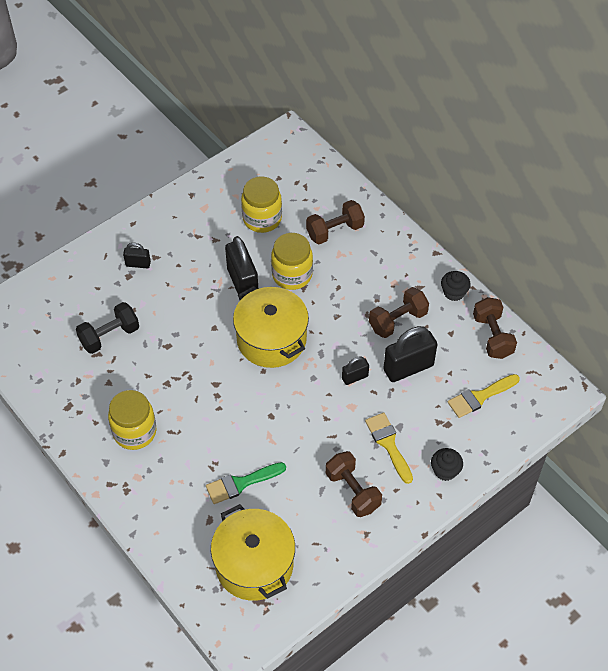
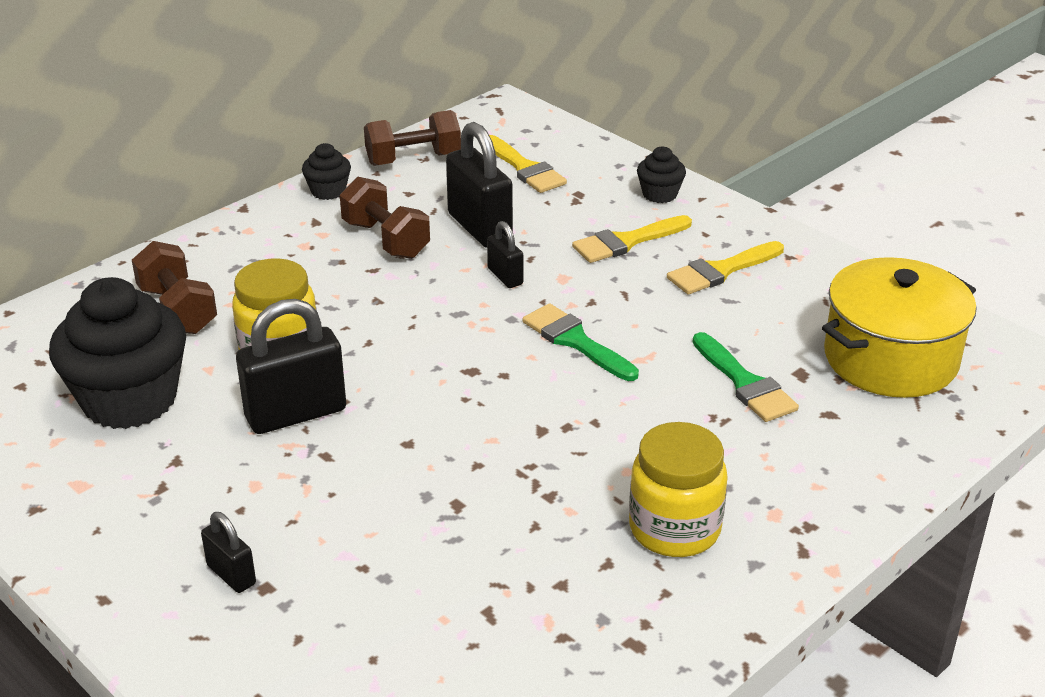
camera: 95 degrees left, 20 degrees down
(109, 336) = (437, 598): black dumbbell -> none
(138, 264) = (231, 575): black padlock -> black padlock turned 45 degrees counterclockwise
(262, 219) = (129, 400): yellow jar -> black cupcake
(271, 339) = (432, 369): yellow pot -> none
(288, 406) = (575, 341): none -> green brush
(352, 491) = (721, 271): brown dumbbell -> yellow brush

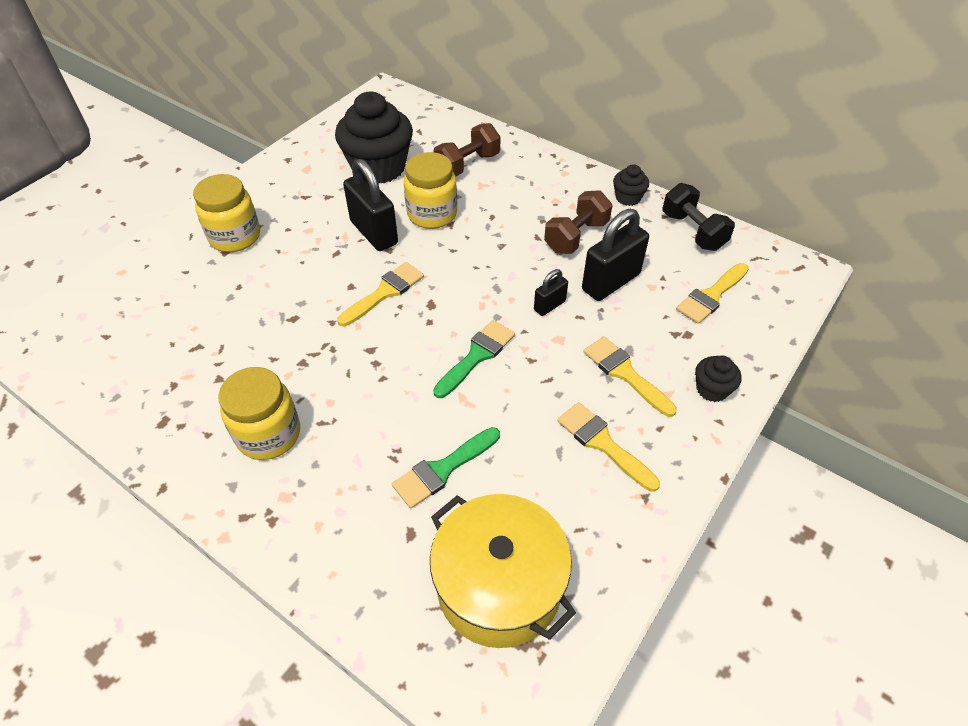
camera: 80 degrees right, 15 degrees up
(231, 575) = (235, 237): black padlock -> yellow jar
(413, 159) = (693, 231): brown dumbbell -> black dumbbell
(433, 410) = (385, 292): none -> yellow brush

